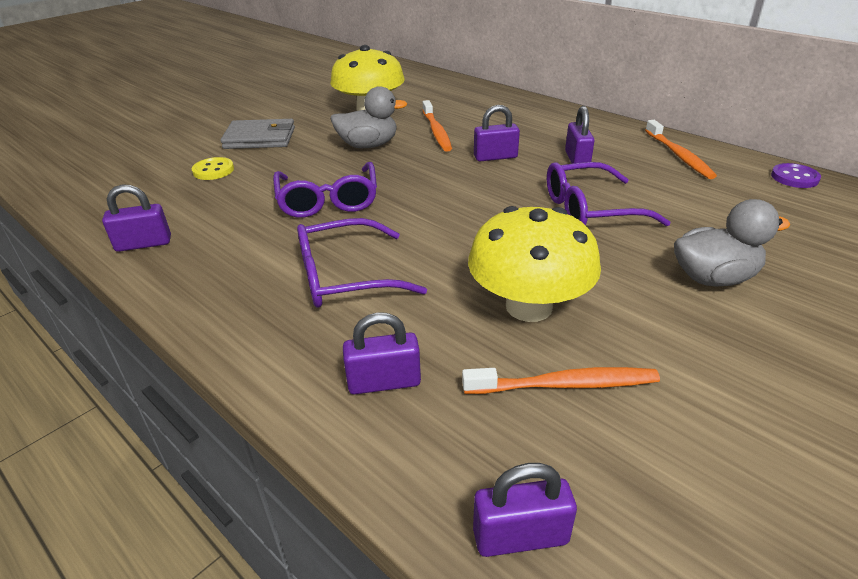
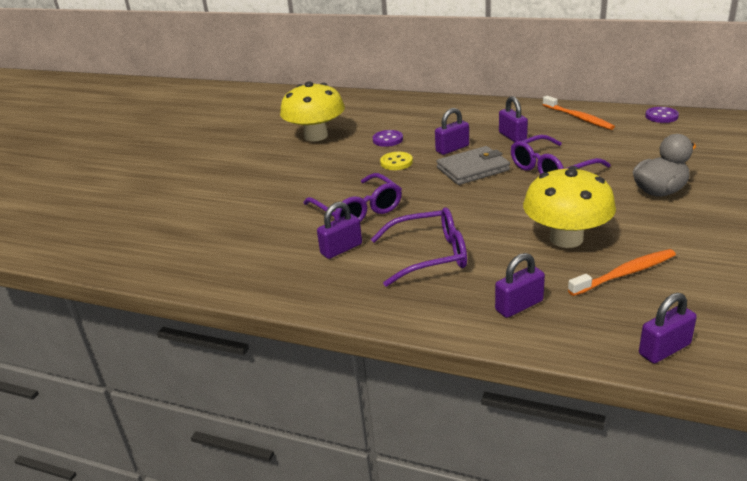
camera: 20 degrees left, 5 degrees down
(143, 244) = (245, 278): purple padlock -> purple padlock (341, 249)
(213, 170) = (234, 212): yellow button -> yellow button (396, 162)
(260, 138) = (244, 178): grey wallet -> grey wallet (472, 169)
(346, 277) = (428, 255): purple glasses -> purple glasses turned 150 degrees counterclockwise
(368, 145) = (344, 163): grey duck -> none
(436, 131) = (388, 140): orange toothbrush -> purple button

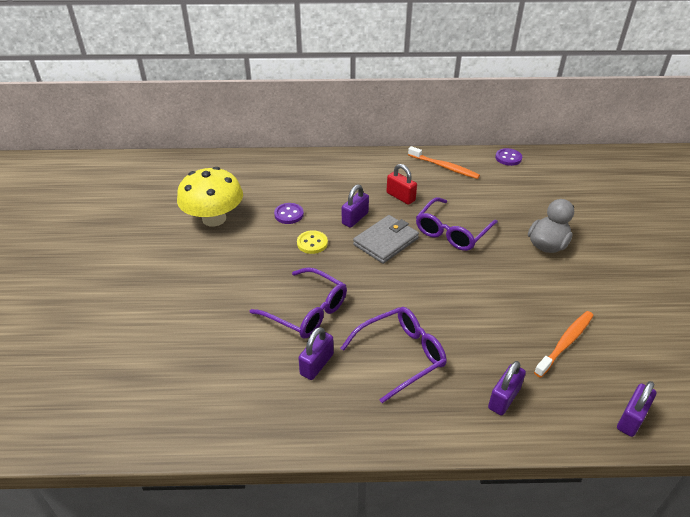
camera: 25 degrees left, 10 degrees up
(512, 137) = (400, 197): purple padlock -> red padlock
(566, 238) = (503, 312): yellow mushroom -> none

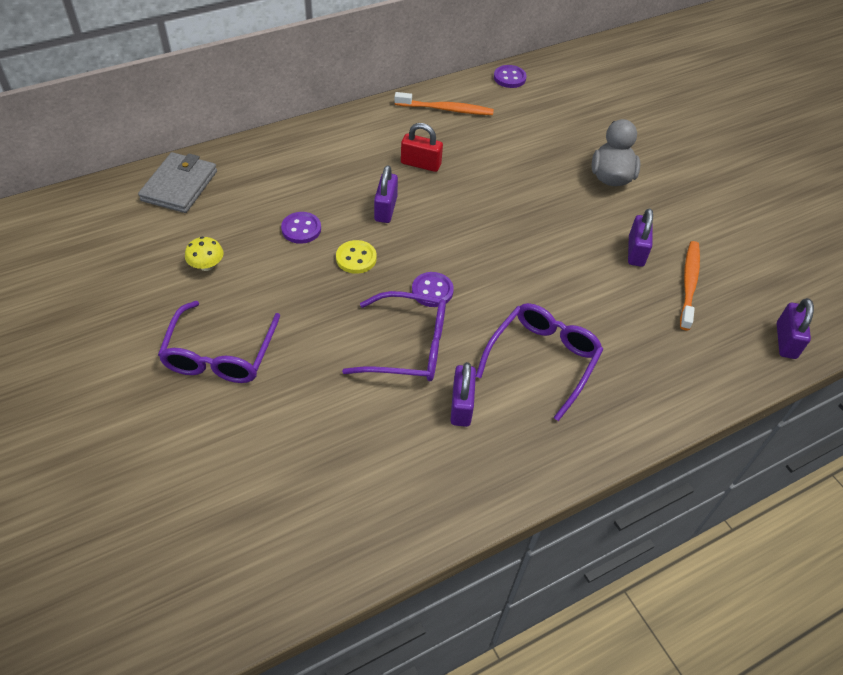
camera: 30 degrees left, 10 degrees up
(214, 218) = (207, 265): yellow mushroom -> yellow mushroom, size x0.42
(350, 280) = (432, 291): none -> purple button
(385, 241) = (440, 228): grey wallet -> grey wallet (179, 186)
(452, 231) = (505, 191): purple glasses -> purple glasses (220, 354)
(504, 398) = (668, 366): purple padlock -> purple padlock (636, 251)

